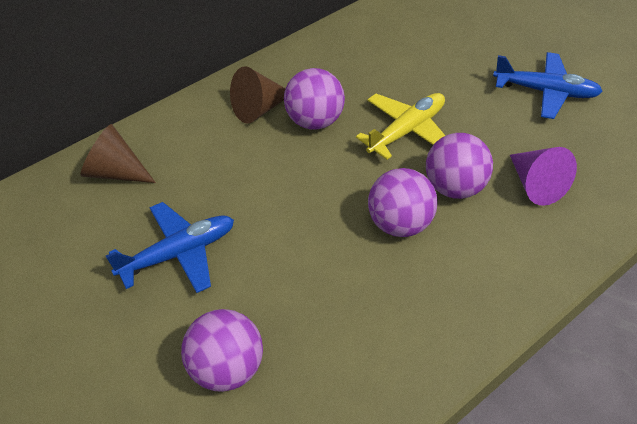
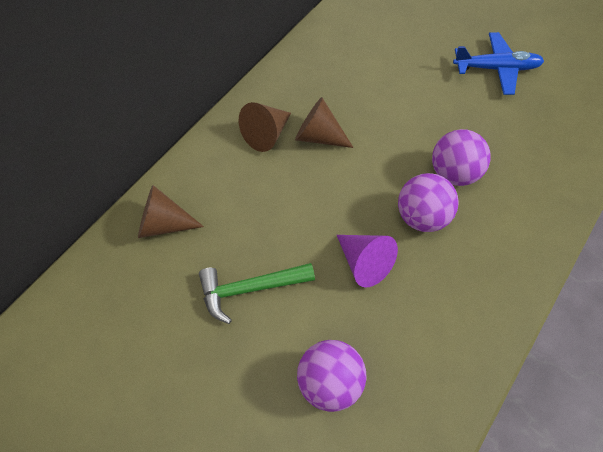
camera: 15 degrees left, 10 degrees up
(179, 253) = (250, 289): blue plane -> green hammer
(314, 121) = (318, 136): purple ball -> brown cone
(406, 131) = (398, 129): yellow plane -> none
(536, 185) = (516, 157): purple cone -> purple cone (364, 263)

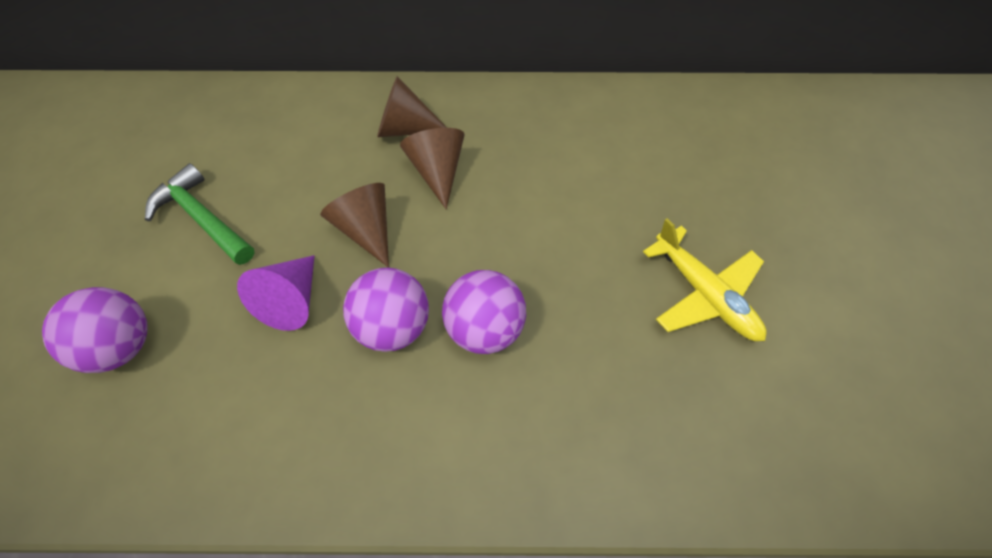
camera: 55 degrees right, 0 degrees up
(163, 224) = (240, 114): brown cone -> brown cone (366, 229)
(496, 69) = (704, 294): blue plane -> yellow plane

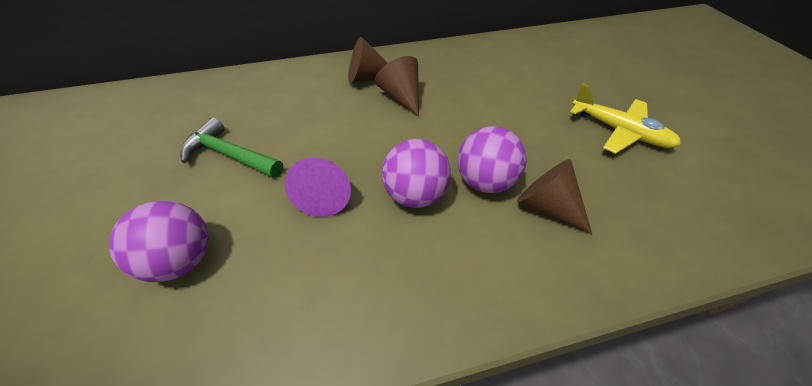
camera: 15 degrees left, 10 degrees down
(366, 229) = (365, 138): brown cone -> brown cone (546, 206)

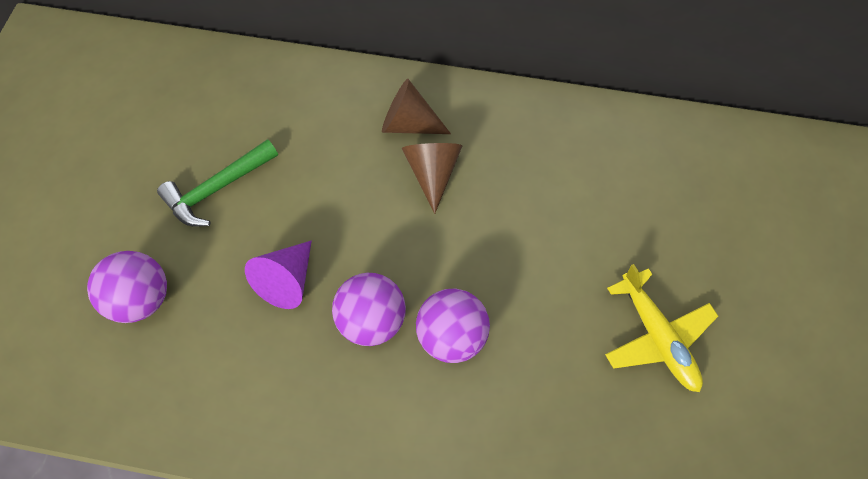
camera: 25 degrees right, 15 degrees up
(230, 155) = (217, 188): green hammer -> green hammer turned 90 degrees counterclockwise
(546, 206) = (494, 393): brown cone -> none

